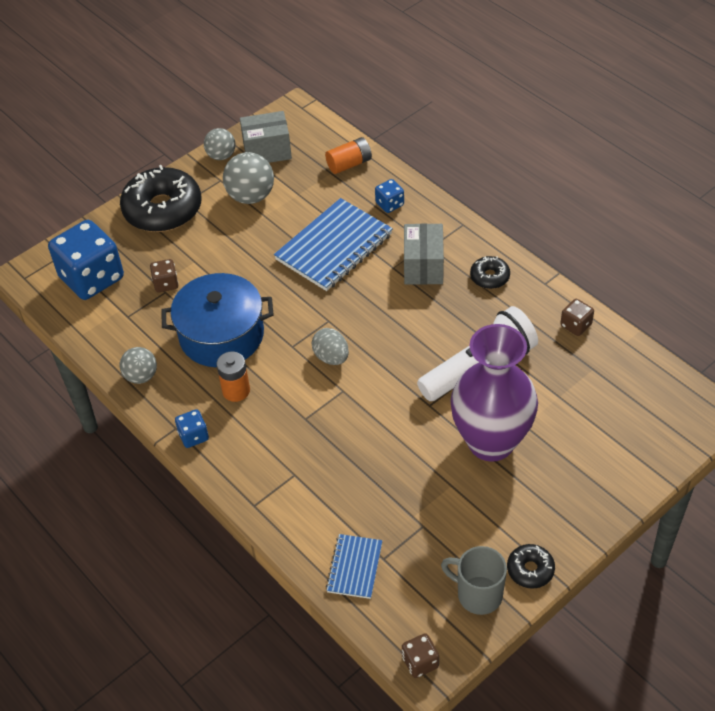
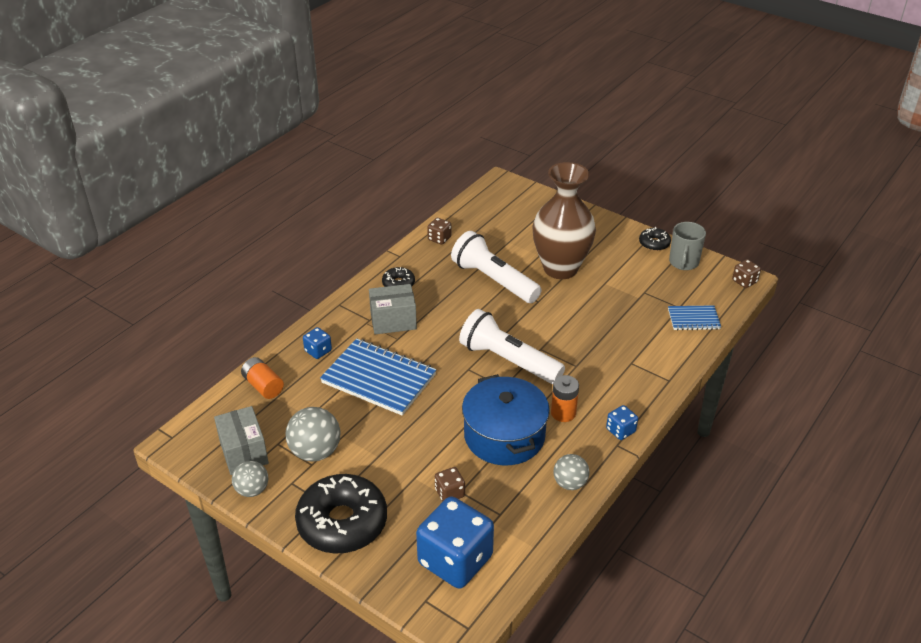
camera: 105 degrees left, 10 degrees down
(331, 357) = (508, 360): grey egg -> white flashlight
(491, 442) = (560, 268): purple vase -> brown vase

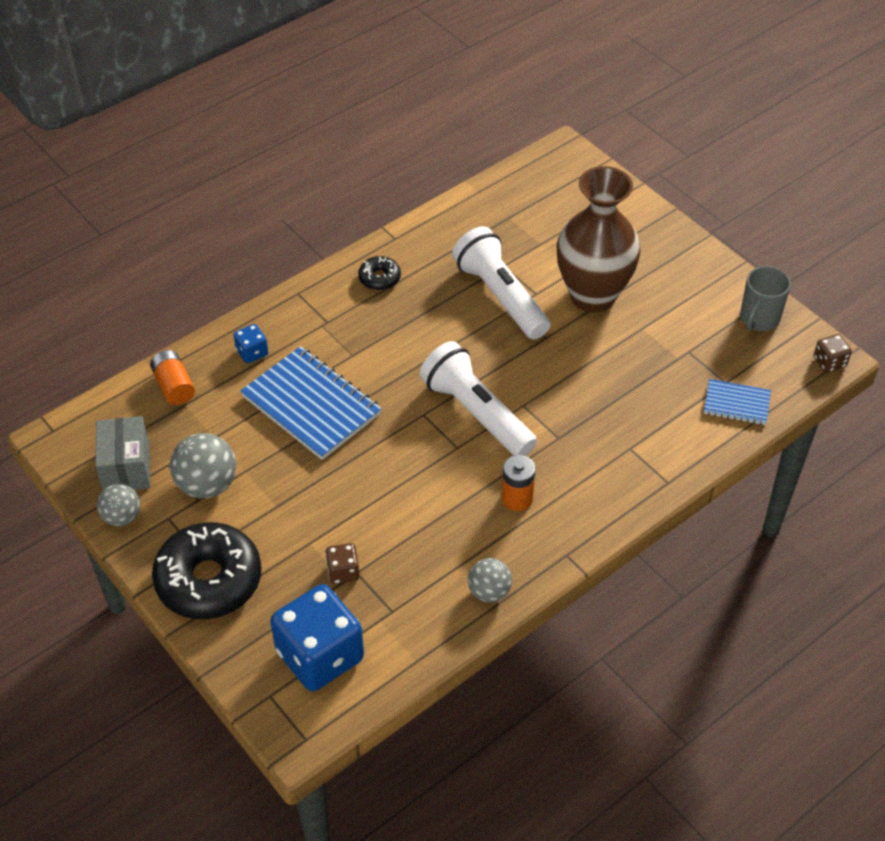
camera: 15 degrees right, 10 degrees up
(393, 321) = (355, 329): grey box -> none
(439, 238) = (453, 222): brown dice -> none
(504, 436) = (434, 513): blue pot -> none
(620, 430) = (578, 537): blue dice -> none
(654, 243) = (731, 282): black donut -> none

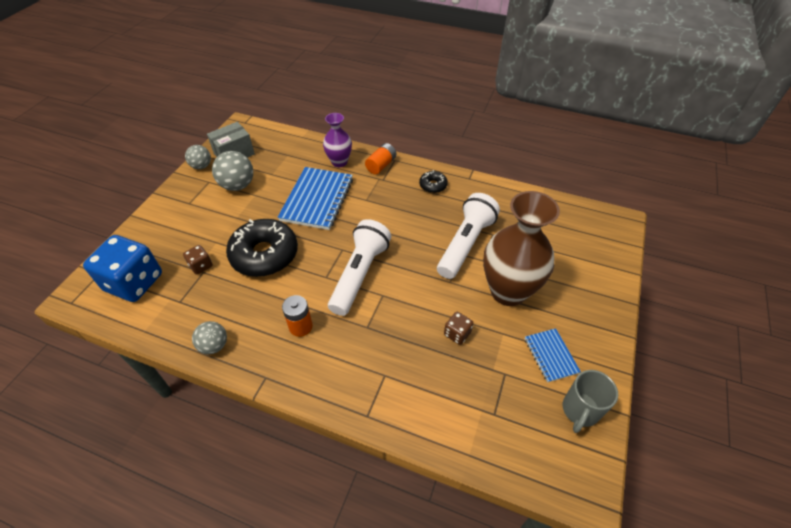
camera: 60 degrees right, 0 degrees up
(174, 386) = (297, 146): orange battery -> orange battery (381, 165)
(209, 580) = (172, 214): black donut -> black donut (264, 254)
(252, 352) = (339, 162): blue dice -> purple vase
(736, 403) = (478, 432): blue notebook -> blue notebook (550, 355)
(759, 319) = (580, 410): grey mug -> grey mug turned 60 degrees counterclockwise
(829, 362) = (580, 492): brown dice -> brown dice (457, 334)

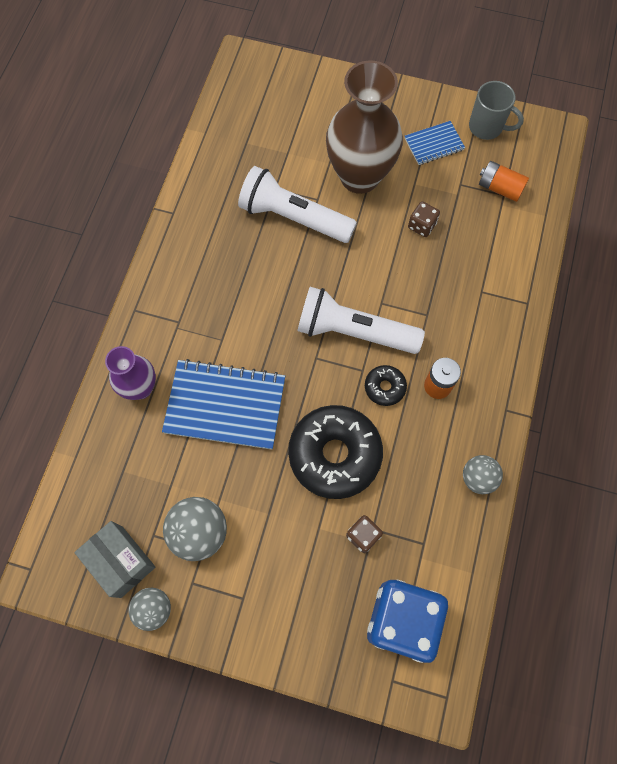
camera: 95 degrees left, 20 degrees up
(381, 165) = (147, 327): orange battery -> orange battery (499, 188)
(433, 185) = (189, 256): black donut -> black donut (384, 387)

